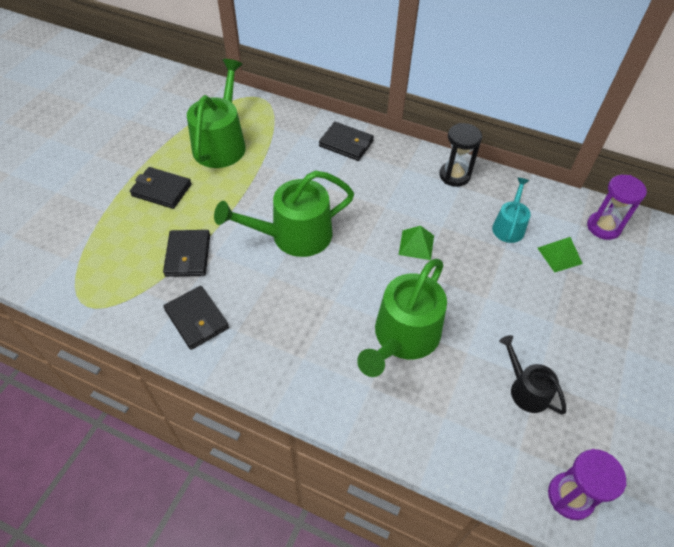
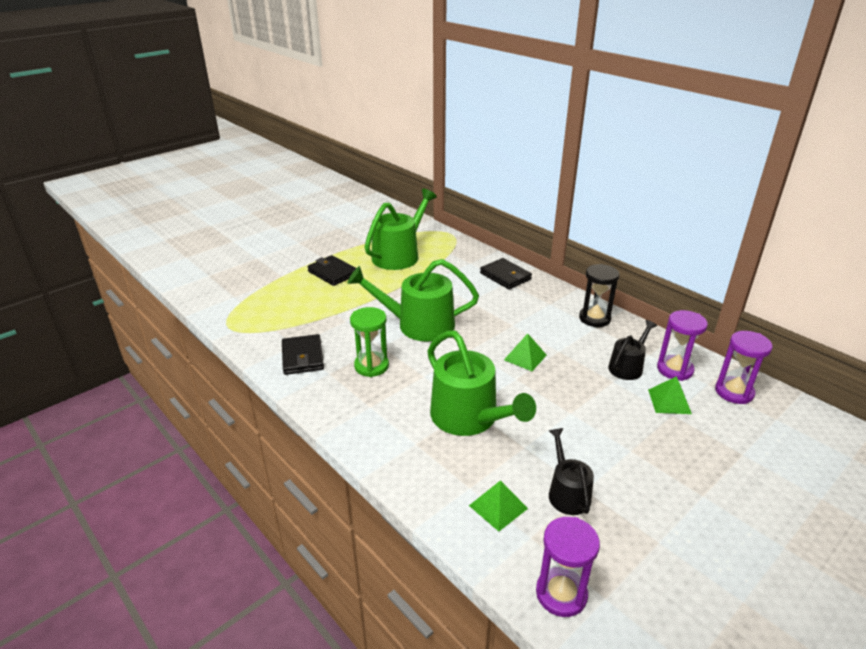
camera: 25 degrees right, 20 degrees down
(188, 255) = (324, 316): black wallet -> none
(276, 306) = (371, 366): none -> green hourglass
(403, 337) = (469, 418): green watering can -> green watering can turned 90 degrees counterclockwise
(478, 429) = (498, 507): none -> green pyramid
(509, 226) = (627, 367): turquoise watering can -> black watering can
(548, 217) = (674, 369): none -> purple hourglass

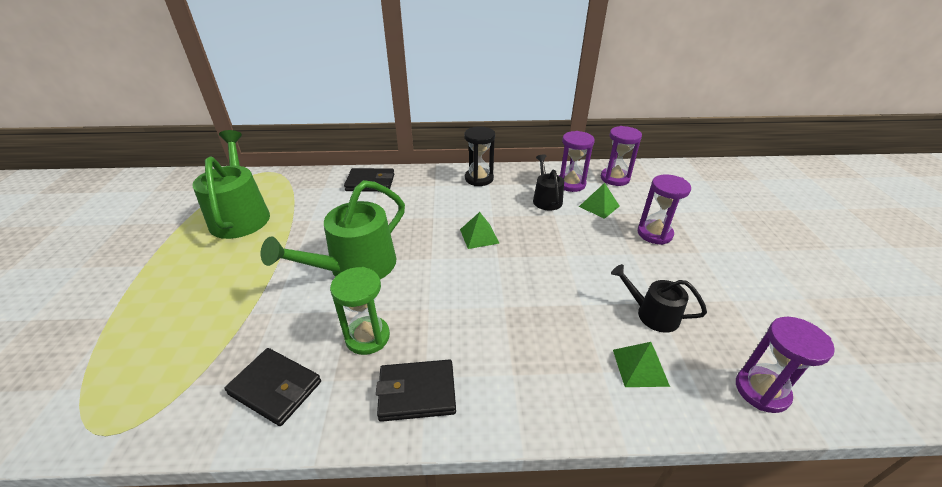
camera: 50 degrees left, 5 degrees up
(333, 273) = (182, 274): black wallet -> black wallet (417, 392)
(469, 418) = (516, 314): green watering can -> none
(683, 454) = (654, 234): none -> purple hourglass

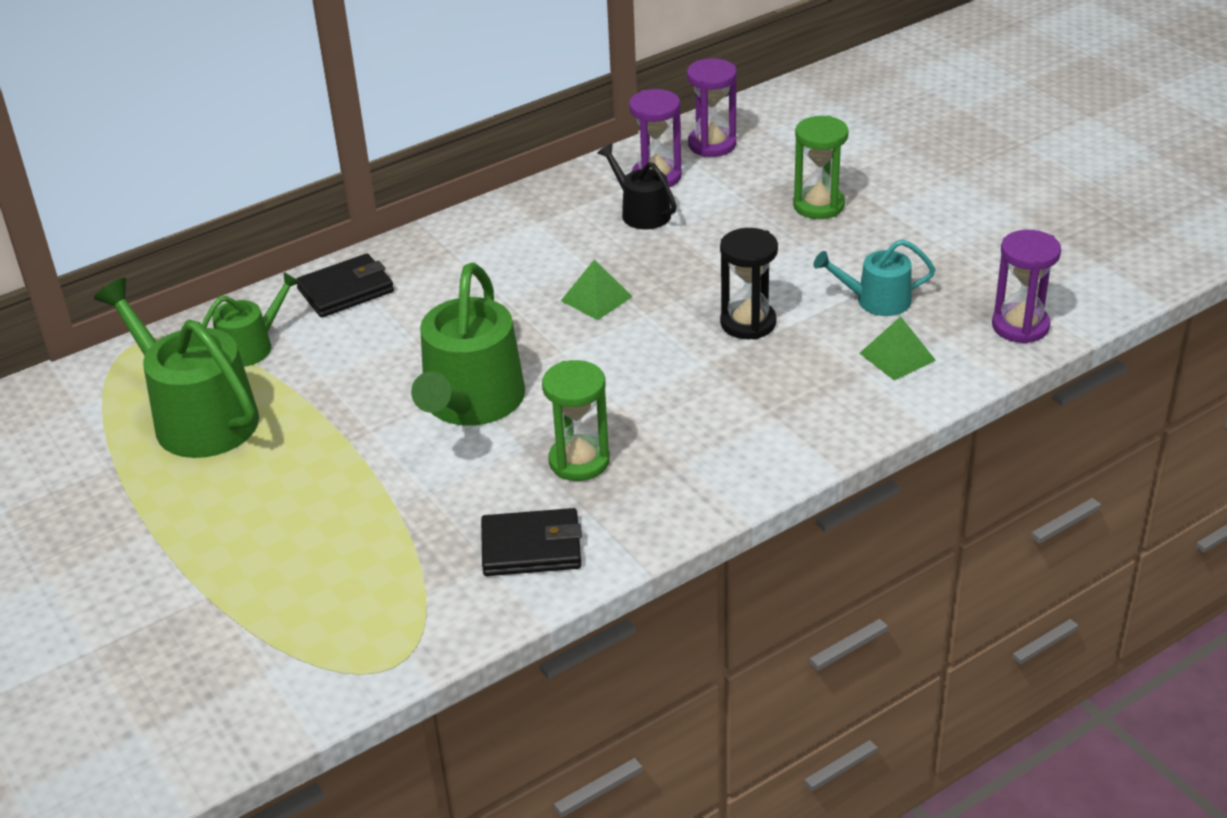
camera: 30 degrees left, 0 degrees up
(303, 192) = (251, 346): none -> green watering can
(417, 392) = (691, 479): black wallet -> none
(479, 179) = (513, 219): black hourglass -> black hourglass (748, 323)
(599, 206) = (721, 195): green pyramid -> none
(652, 314) = (876, 300): black watering can -> turquoise watering can
(654, 234) = (818, 205): purple hourglass -> green hourglass

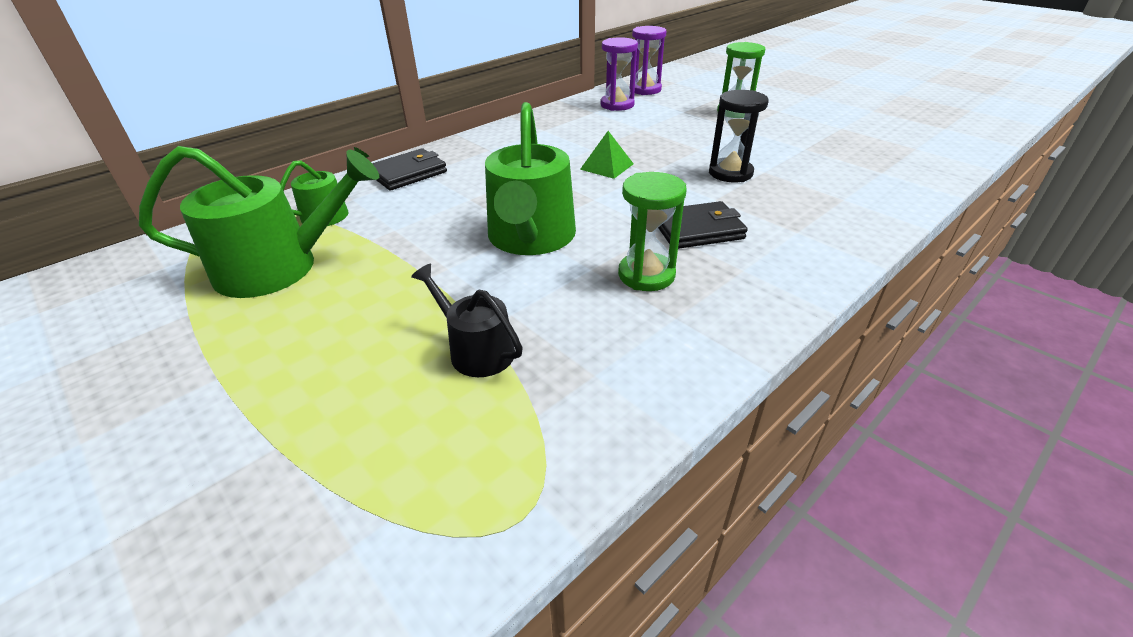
camera: 10 degrees left, 0 degrees up
(198, 417) = (279, 267): green watering can -> green watering can turned 135 degrees clockwise
(531, 547) = (635, 356): black wallet -> black wallet (698, 230)
(641, 212) = (616, 121): black watering can -> black watering can (476, 350)
(876, 300) = (814, 155): turquoise watering can -> none
(897, 357) = (858, 185): green pyramid -> none
(1020, 326) = (930, 162): purple hourglass -> none

